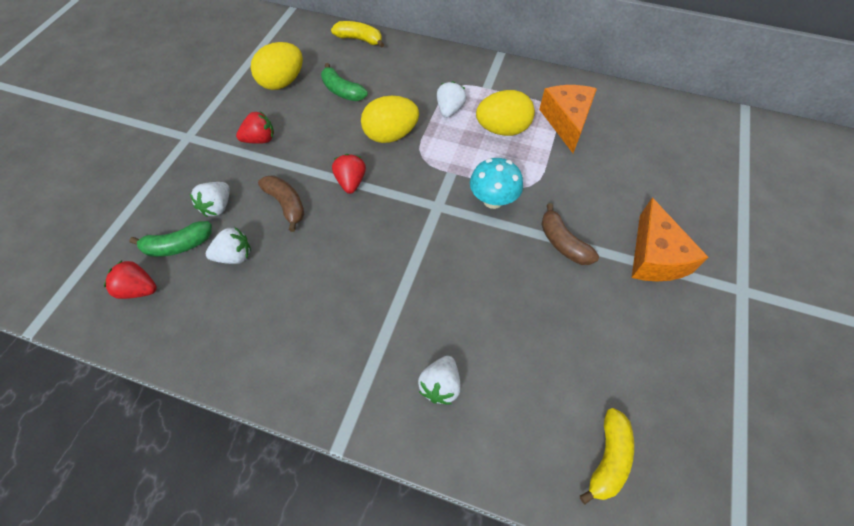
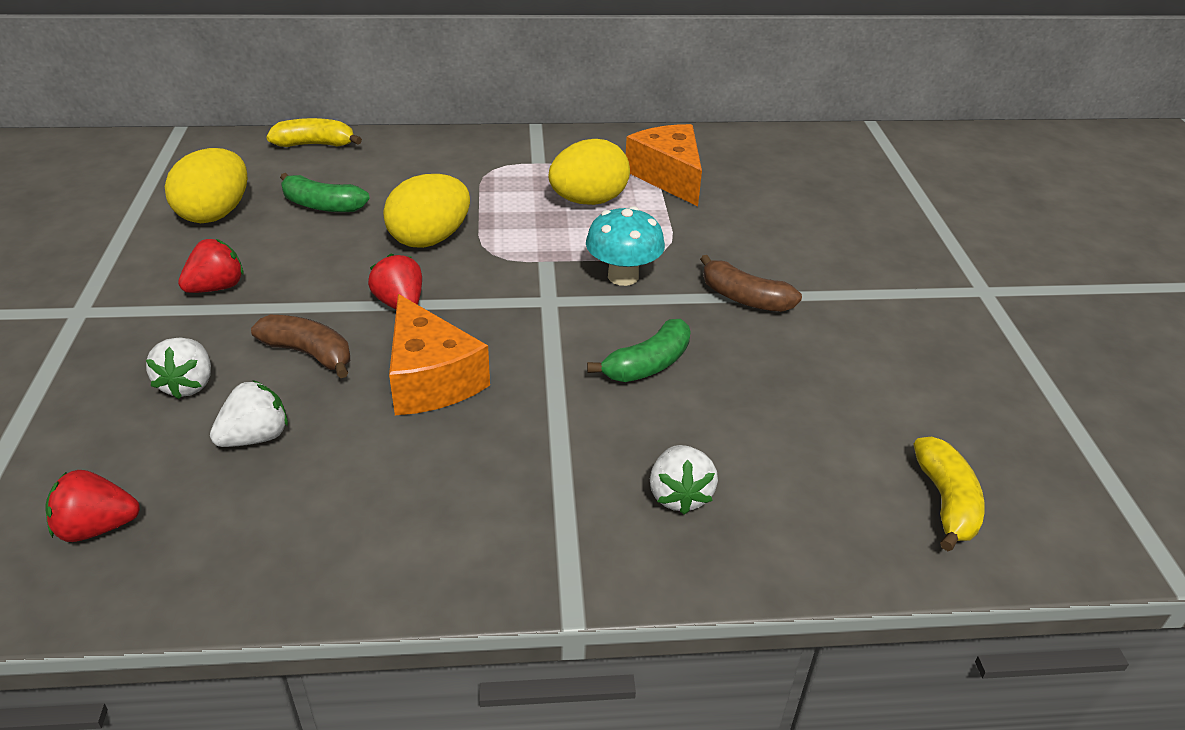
camera: 25 degrees left, 20 degrees down
(178, 245) = (142, 450): green banana -> green banana (648, 364)
(449, 110) = (500, 195): white strawberry -> none
(655, 257) = (865, 284): orange cheese -> orange cheese (430, 379)

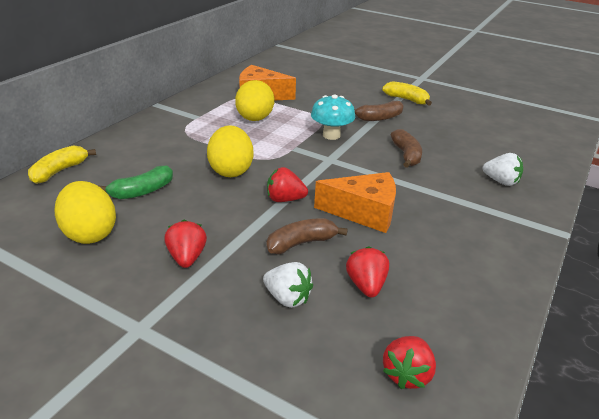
camera: 55 degrees left, 5 degrees down
(255, 437) = (366, 285): white strawberry -> red strawberry
(648, 364) = (406, 155): green banana -> brown banana
(946, 501) = (537, 134): yellow banana -> yellow banana (406, 99)

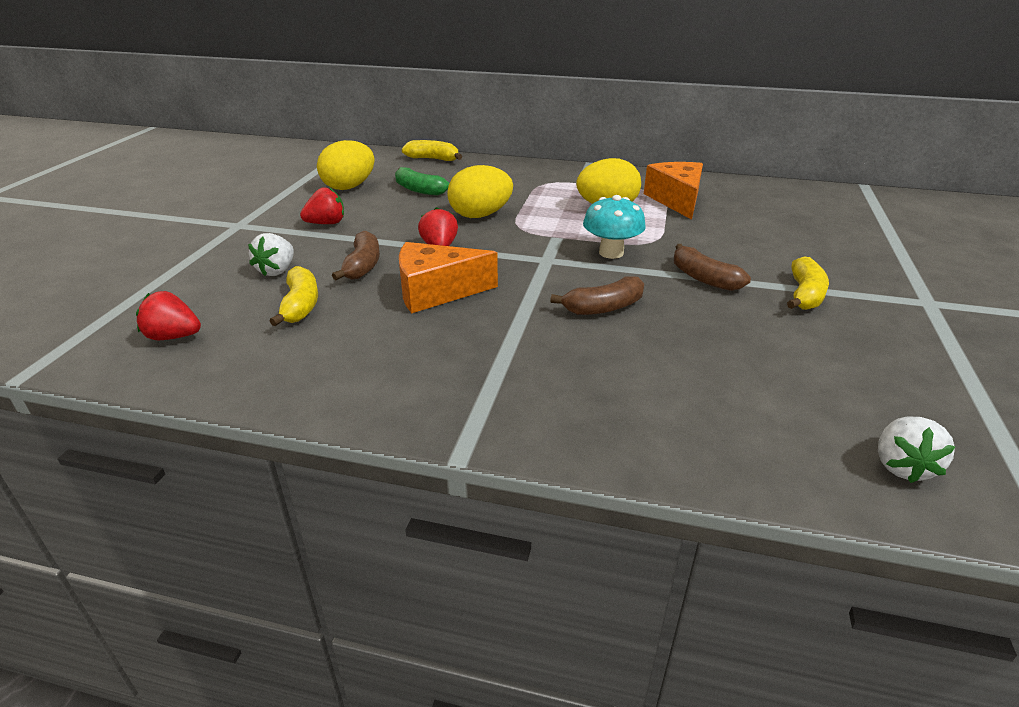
camera: 75 degrees right, 0 degrees up
(301, 243) = (363, 265): brown banana -> brown banana turned 45 degrees clockwise
(364, 212) = (436, 291): orange cheese -> orange cheese turned 90 degrees clockwise
(366, 285) = (300, 305): red strawberry -> yellow banana
(501, 181) = (587, 394): white strawberry -> white strawberry (902, 466)

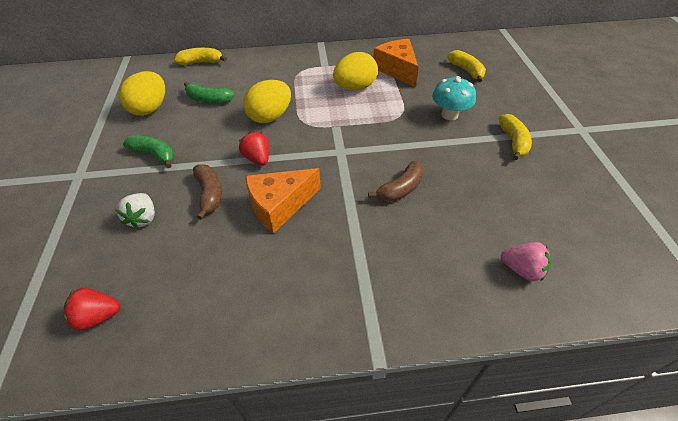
camera: 20 degrees left, 15 degrees up
(300, 305) = (184, 250): yellow banana -> yellow banana (466, 71)
(326, 223) = (154, 155): red strawberry -> green banana
(611, 253) = (380, 133): turquoise mushroom -> turquoise mushroom (449, 115)
(704, 278) = (449, 143): brown banana -> none
(728, 423) = (522, 270): none -> pink strawberry
(902, 466) = (624, 271): white strawberry -> none

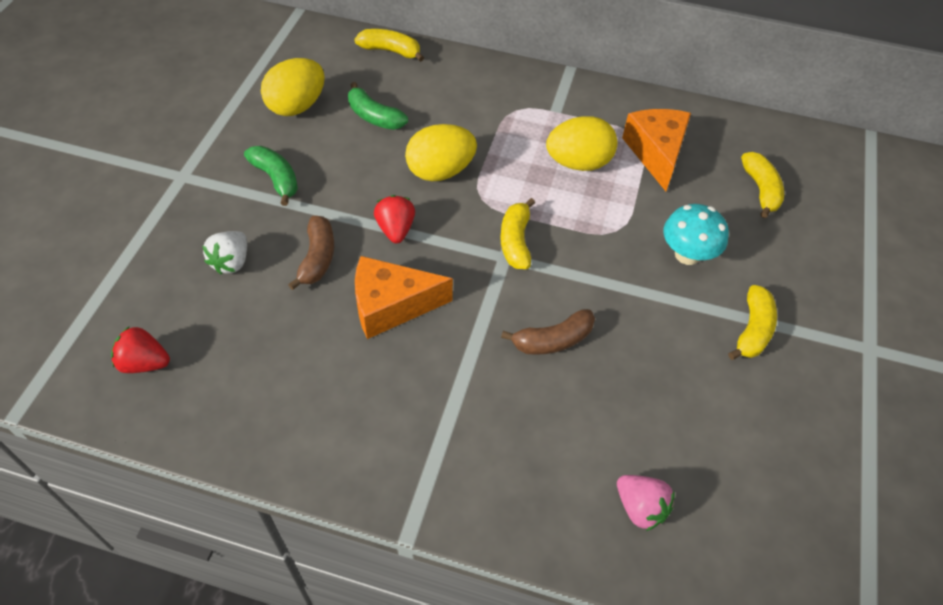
camera: 20 degrees right, 5 degrees up
(342, 140) = (516, 241): none -> yellow banana

